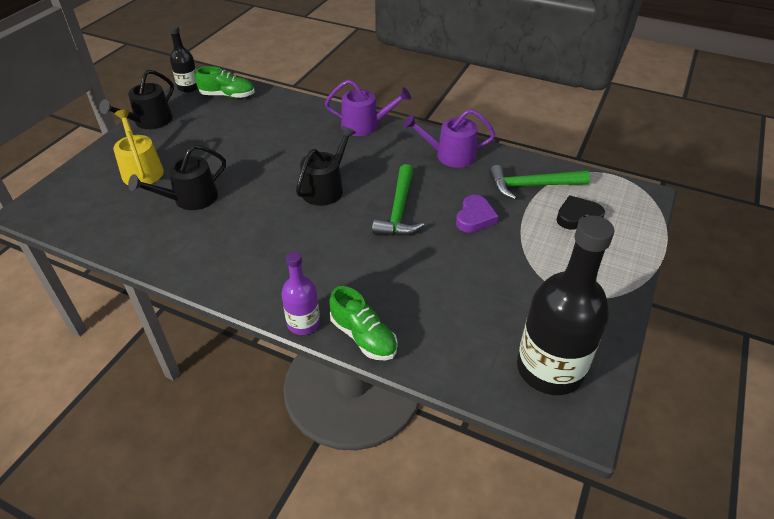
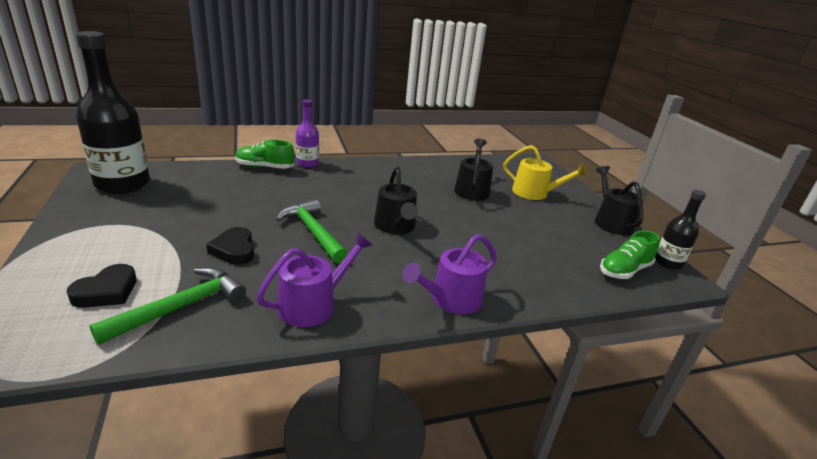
camera: 135 degrees right, 15 degrees down
(475, 217) = (234, 250): purple heart -> black heart

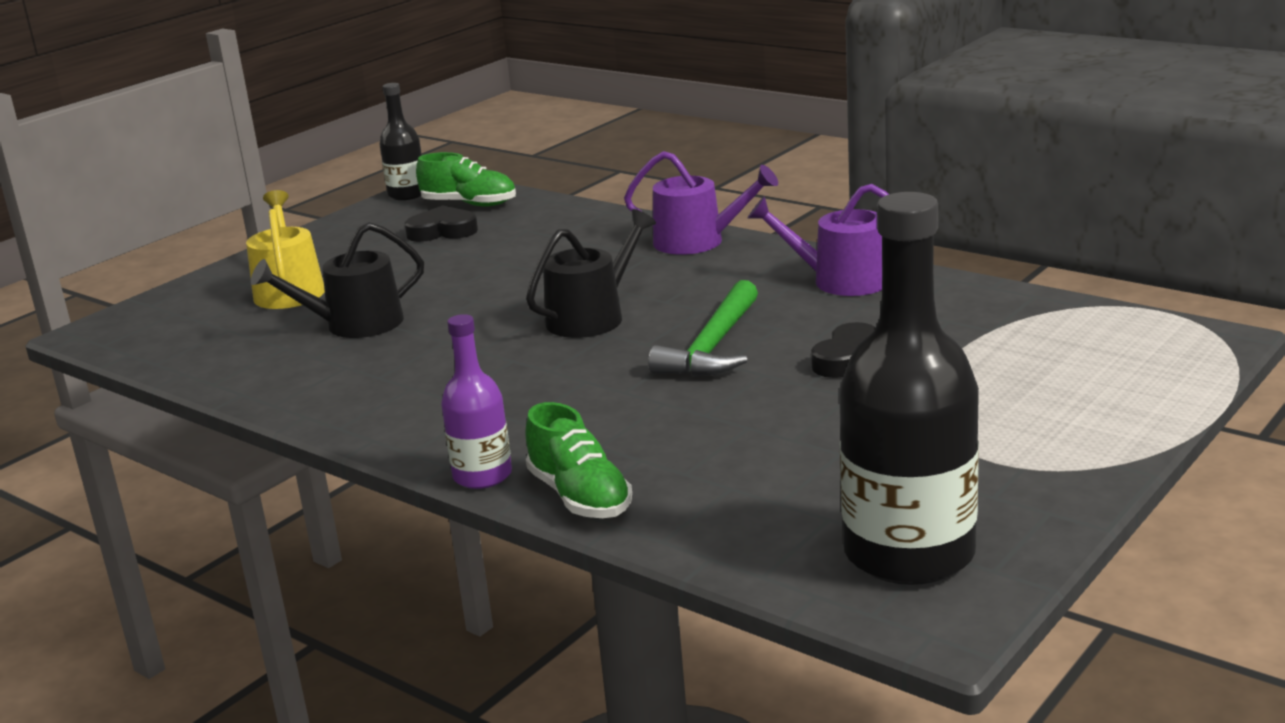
camera: 120 degrees left, 5 degrees down
(107, 291) = (1057, 363): black heart -> black heart (442, 231)
(181, 307) = (983, 322): green hammer -> none
(611, 222) = (325, 234): black watering can -> none

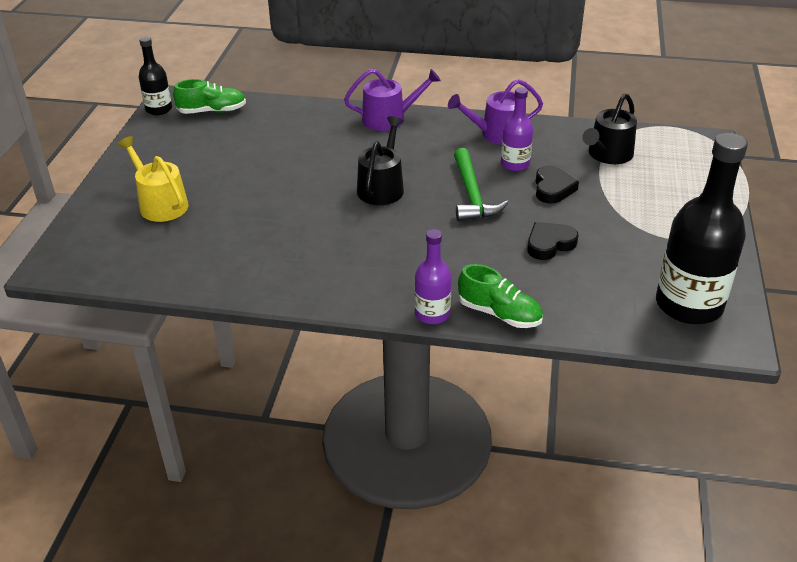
camera: 30 degrees left, 15 degrees up
(355, 325) = (237, 222): black watering can -> black watering can (608, 155)
(442, 231) = (217, 136): black heart -> black heart (549, 244)
(826, 320) = (515, 164): none -> purple bottle

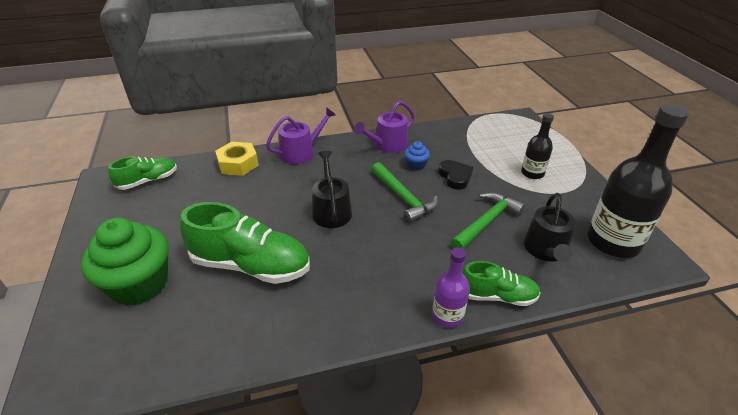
camera: 25 degrees left, 0 degrees up
(159, 109) = (96, 191): black bottle -> black bottle (532, 173)
(160, 204) = (139, 284): yellow watering can -> green cupcake
(268, 216) = (251, 265): none -> green shoe
(312, 115) = (238, 164): none -> yellow nut
(515, 164) = (416, 165): purple bottle -> blue cupcake
(549, 244) = (486, 222): black heart -> green hammer
(608, 155) = (471, 142): black watering can -> black watering can (546, 250)

